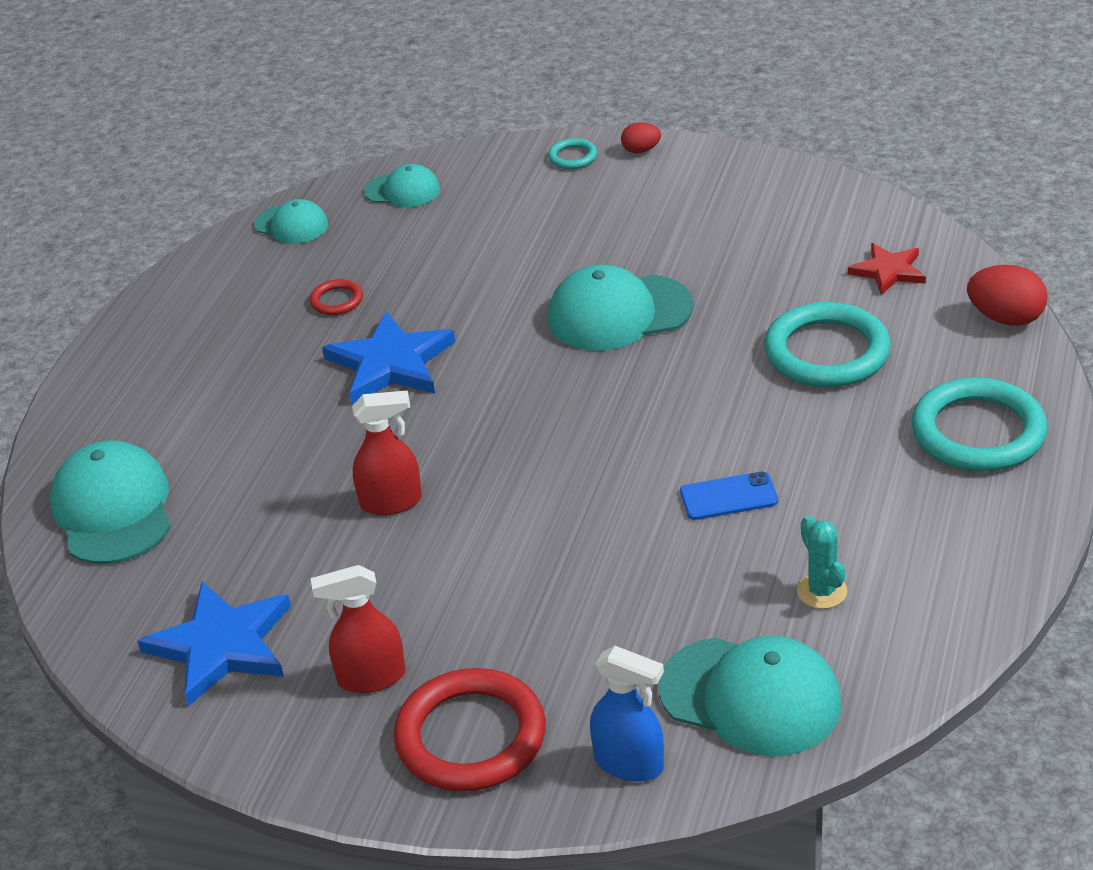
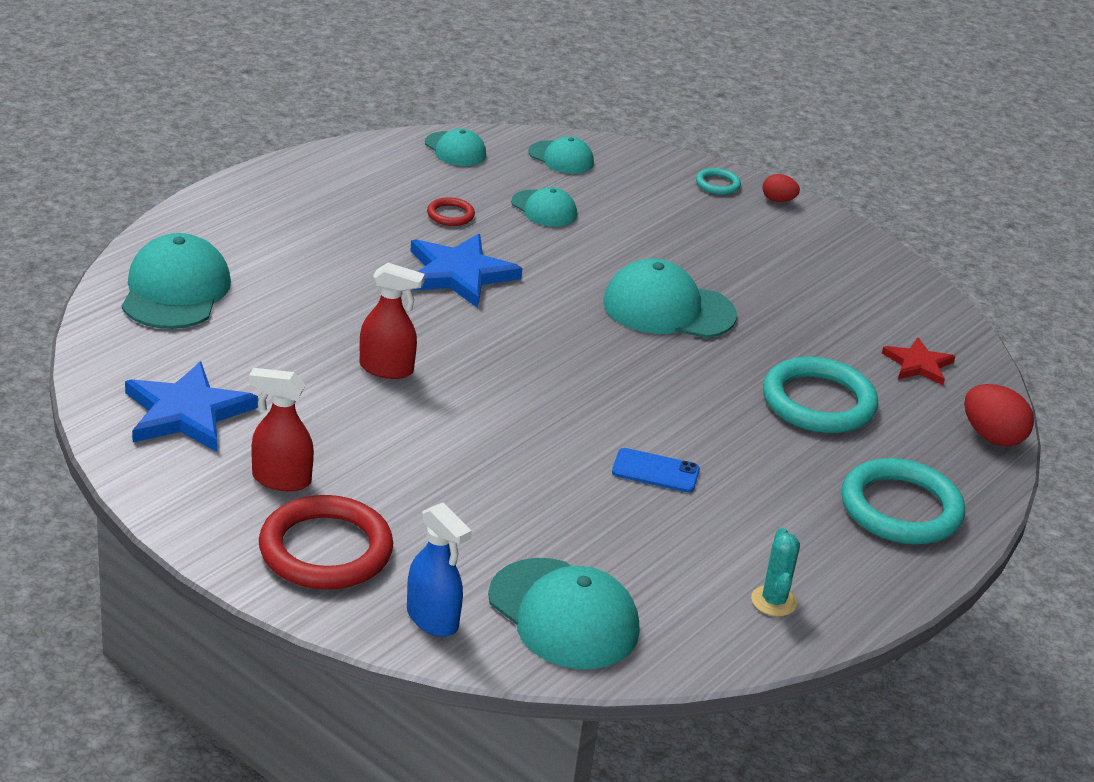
camera: 15 degrees right, 5 degrees down
(424, 254) = (544, 209): none -> turquoise cap
(822, 591) = (679, 567): turquoise cactus -> turquoise cactus (773, 601)

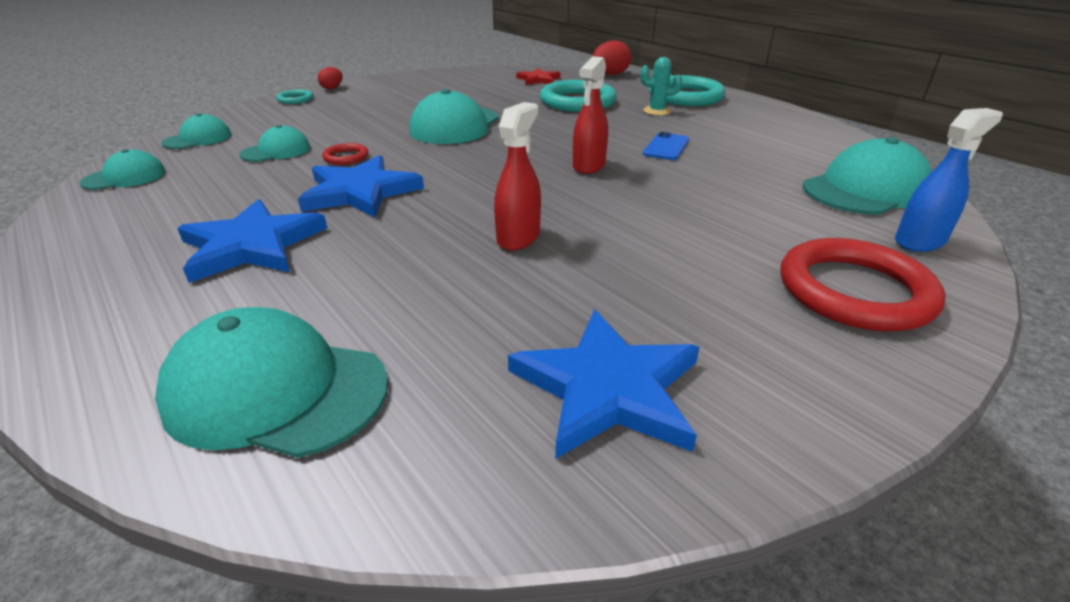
camera: 75 degrees left, 0 degrees up
(281, 479) = (738, 314): red spray bottle -> red spray bottle (588, 166)
(345, 242) = (252, 245): none -> blue star
(450, 215) = (248, 188): red ring -> red ring (346, 157)
(773, 601) = (798, 130): turquoise cactus -> turquoise cactus (657, 111)

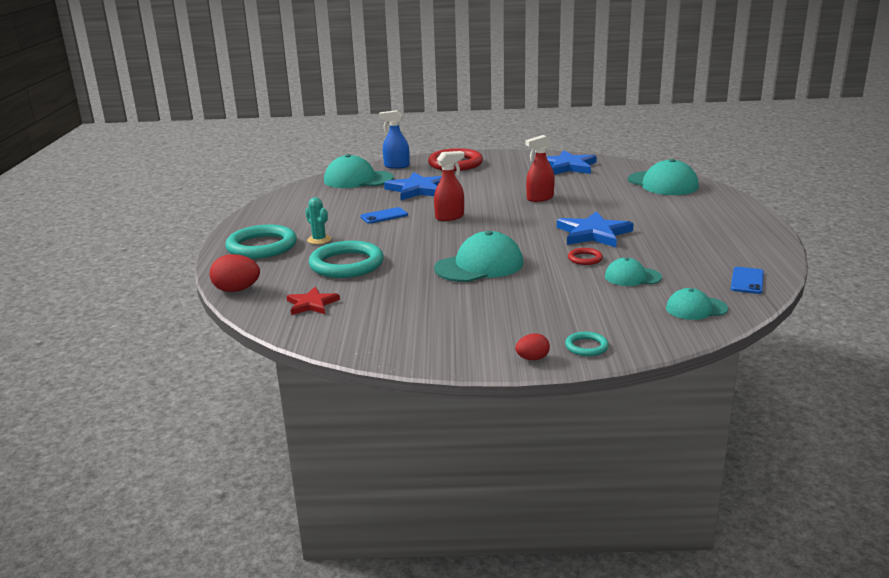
camera: 140 degrees left, 10 degrees down
(125, 177) = (747, 281): turquoise cap -> blue phone
(252, 245) = (663, 221): blue star -> blue star (417, 189)

